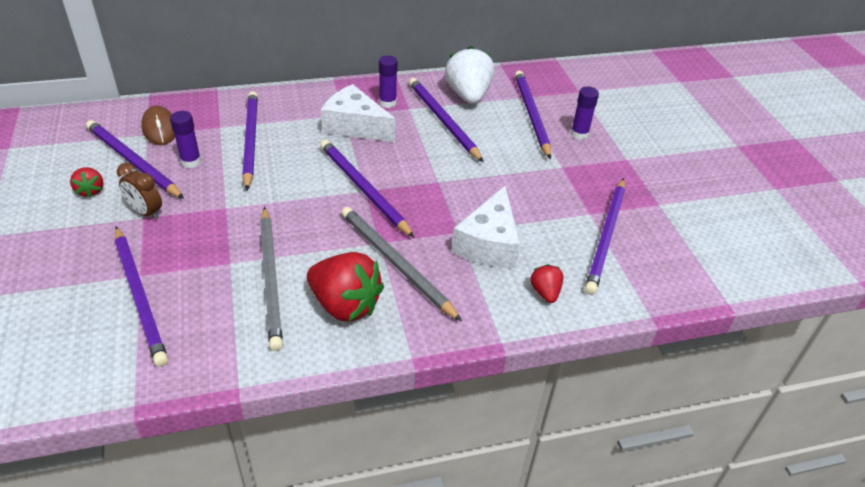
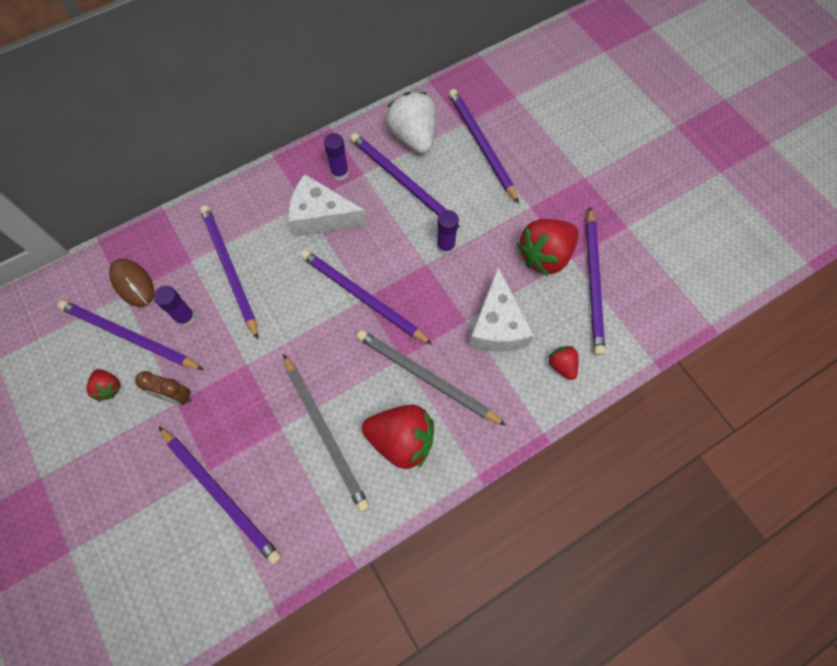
camera: 15 degrees left, 25 degrees up
(562, 204) = (545, 256): none -> red strawberry
(579, 134) = (533, 158): purple glue stick -> purple glue stick (445, 246)

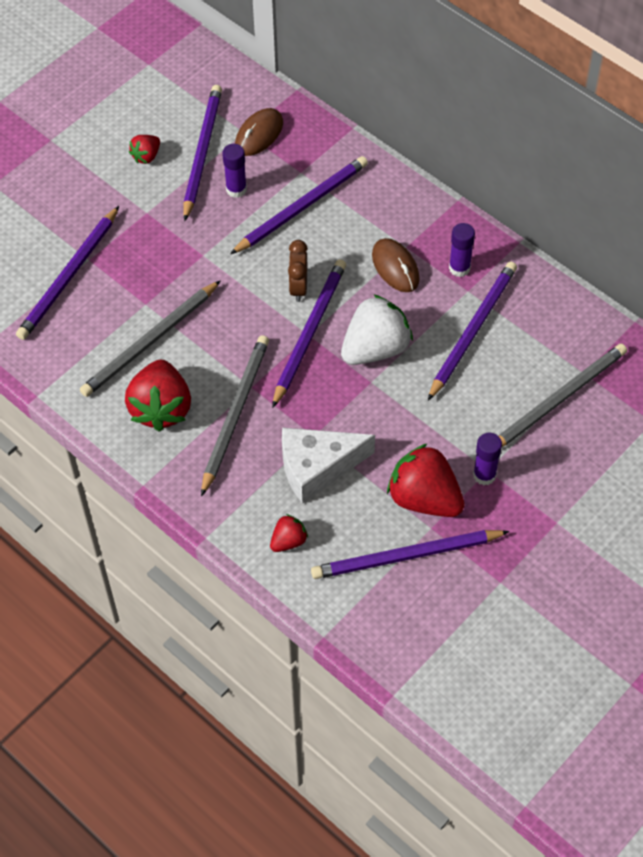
camera: 75 degrees right, 10 degrees down
(175, 396) = (153, 210): brown clock -> brown clock (298, 287)
(321, 217) = (395, 267): white cheese -> brown mouse
(413, 137) = (540, 326): white strawberry -> white strawberry (375, 348)
(445, 246) = (400, 395): purple glue stick -> purple glue stick (484, 475)
(481, 145) = (558, 400): purple pencil -> grey pencil

